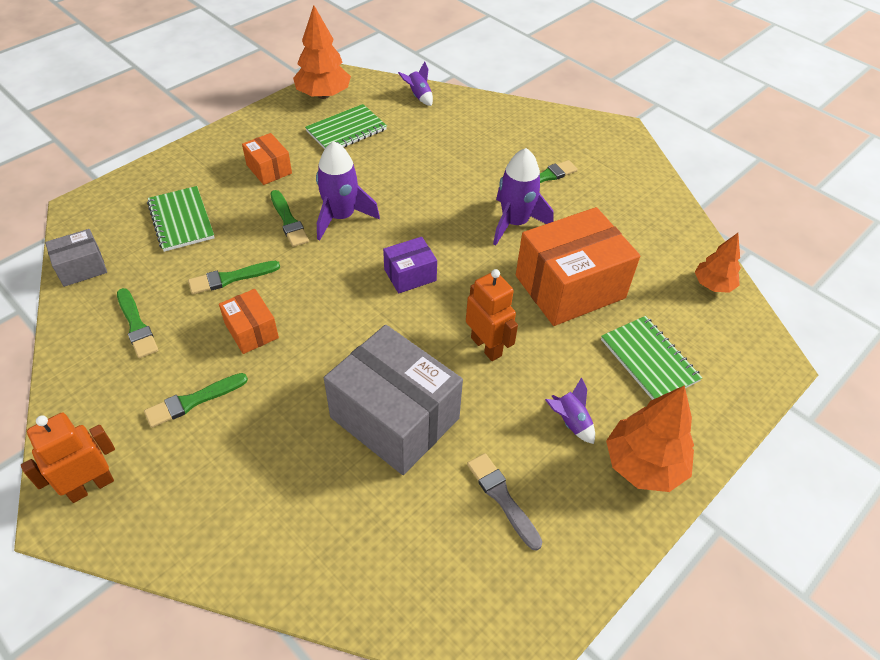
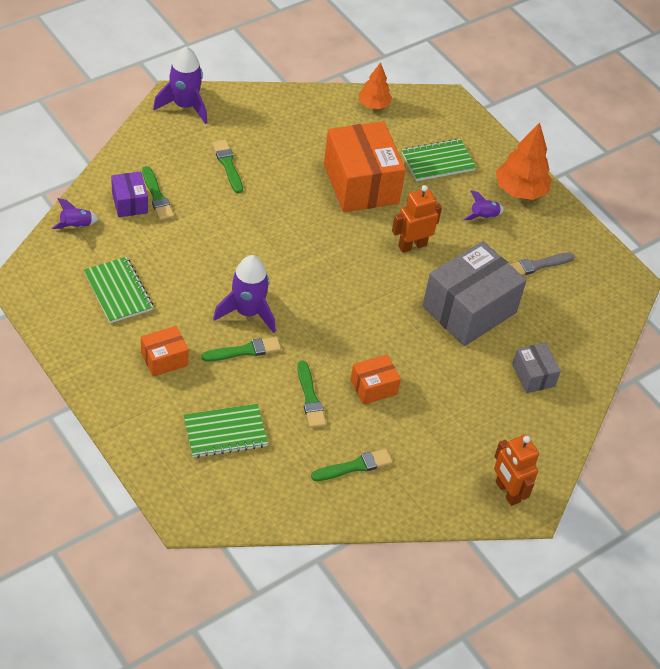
camera: 85 degrees left, 0 degrees up
(82, 268) = (275, 510): grey box -> grey box (533, 375)
(193, 401) = (439, 428): green brush -> green brush (157, 196)
(323, 95) = (48, 302): orange tree -> none
(410, 275) = (329, 277): purple box -> purple box (129, 203)
(515, 223) = (282, 198): purple rocket -> purple rocket (184, 106)

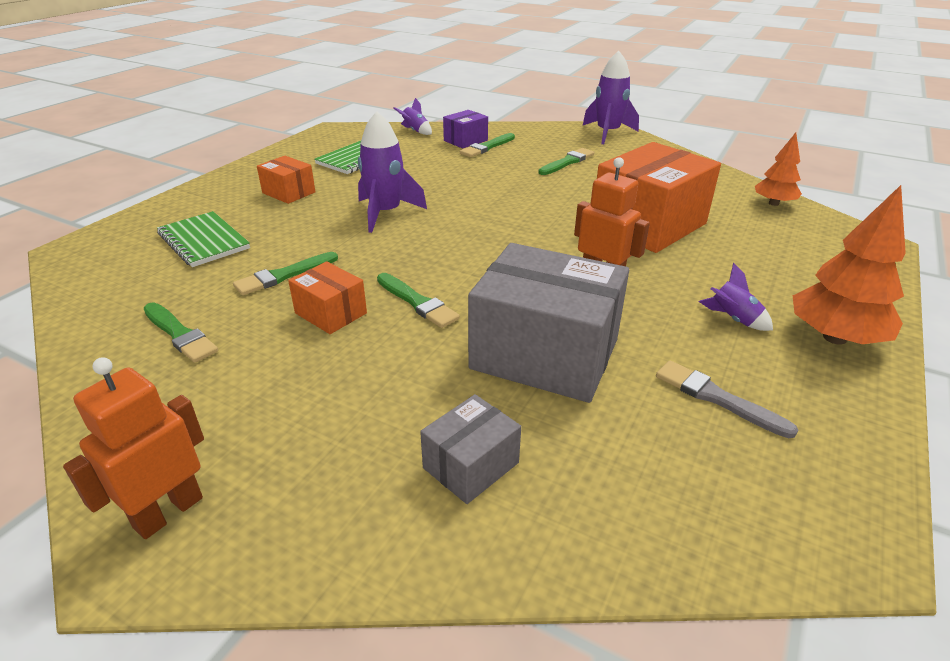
camera: 70 degrees right, 15 degrees down
(244, 350) = (329, 224): green brush -> green brush (417, 302)
(438, 162) = (766, 260): green notebook -> none

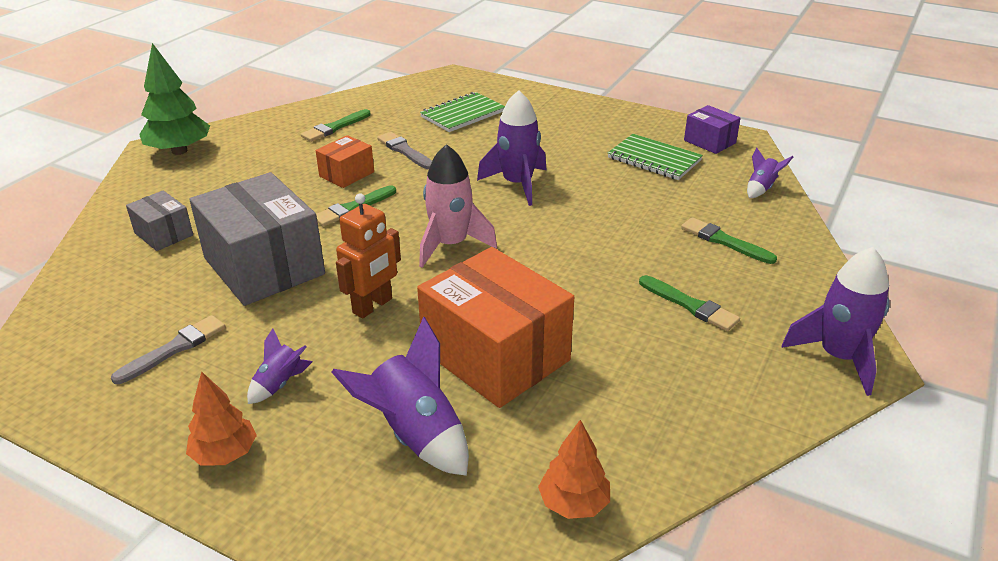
camera: 90 degrees right, 0 degrees up
(168, 512) = (179, 151): orange robot -> green tree
(284, 275) = (405, 151): green brush -> grey brush
(289, 192) = (559, 135): orange box -> none
(465, 140) = (742, 225): purple box -> purple box (709, 142)
(495, 244) = (450, 245): none -> pink rocket
(544, 354) = (264, 266): grey box -> grey box turned 60 degrees counterclockwise
(751, 253) = (415, 434): none -> purple rocket
(834, 337) = (225, 454): orange tree -> orange tree, size x0.62

